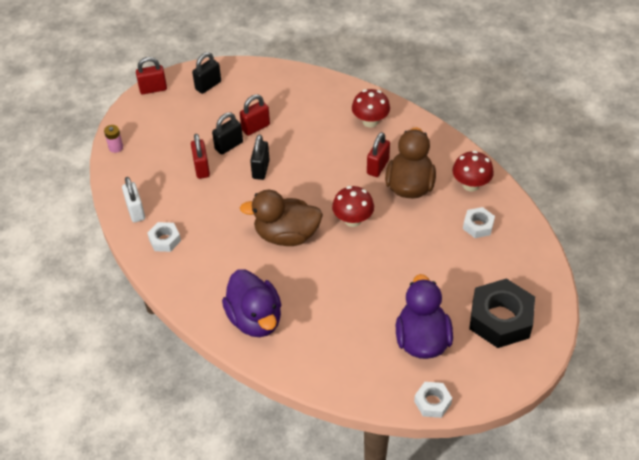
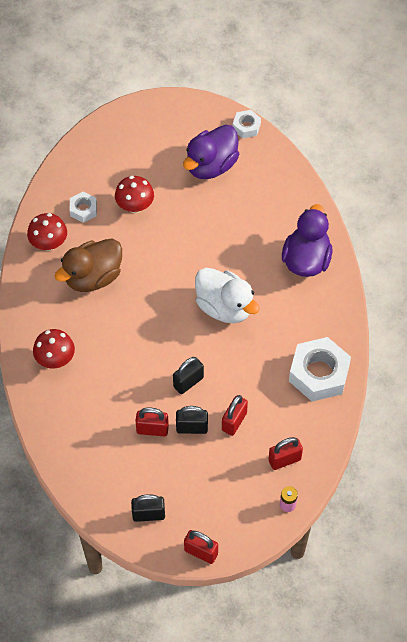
camera: 140 degrees left, 10 degrees up
(136, 211) = (321, 419): white padlock -> none
(165, 240) = (319, 374): white nut -> white nut, size x1.96
(286, 235) = (224, 307): brown duck -> white duck
(353, 220) = (164, 282): red mushroom -> red mushroom (135, 206)
(377, 167) = (97, 312): red padlock -> red padlock (284, 460)
(500, 319) = (147, 141): black nut -> none

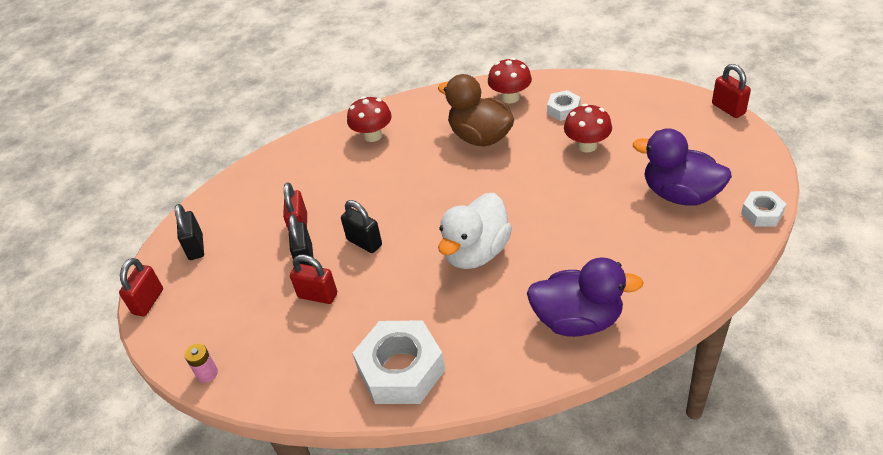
camera: 85 degrees right, 15 degrees down
(284, 460) = (269, 357): red padlock -> red padlock (728, 109)

